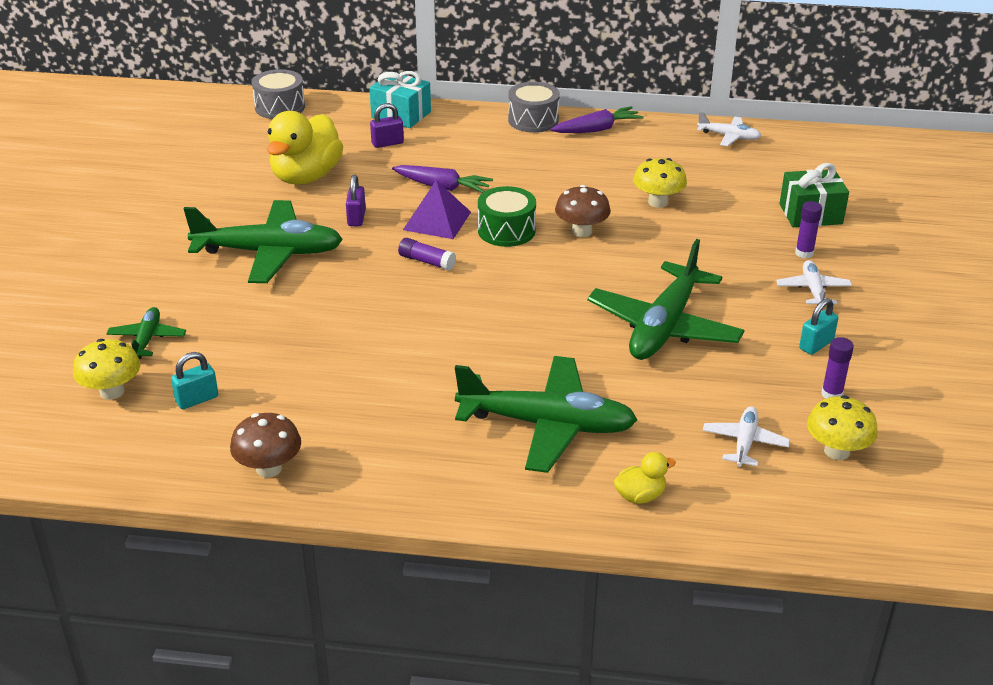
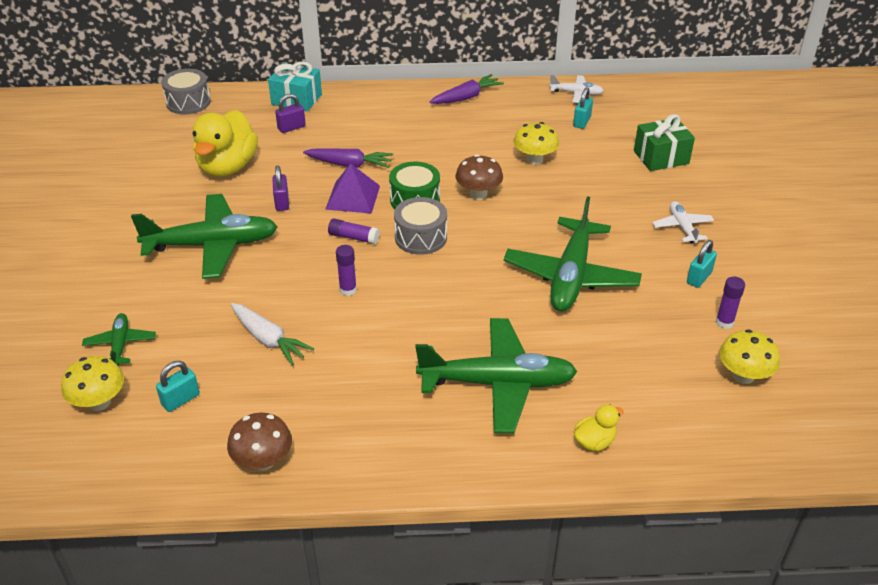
camera: 10 degrees left, 5 degrees up
(305, 352) = (268, 339): none -> white carrot
(533, 120) = (411, 94): grey drum -> grey drum (420, 237)
(726, 167) = (582, 122): none -> turquoise padlock
(744, 442) = (666, 378): white plane -> none
(804, 253) = (666, 194): purple glue stick -> purple glue stick (348, 290)

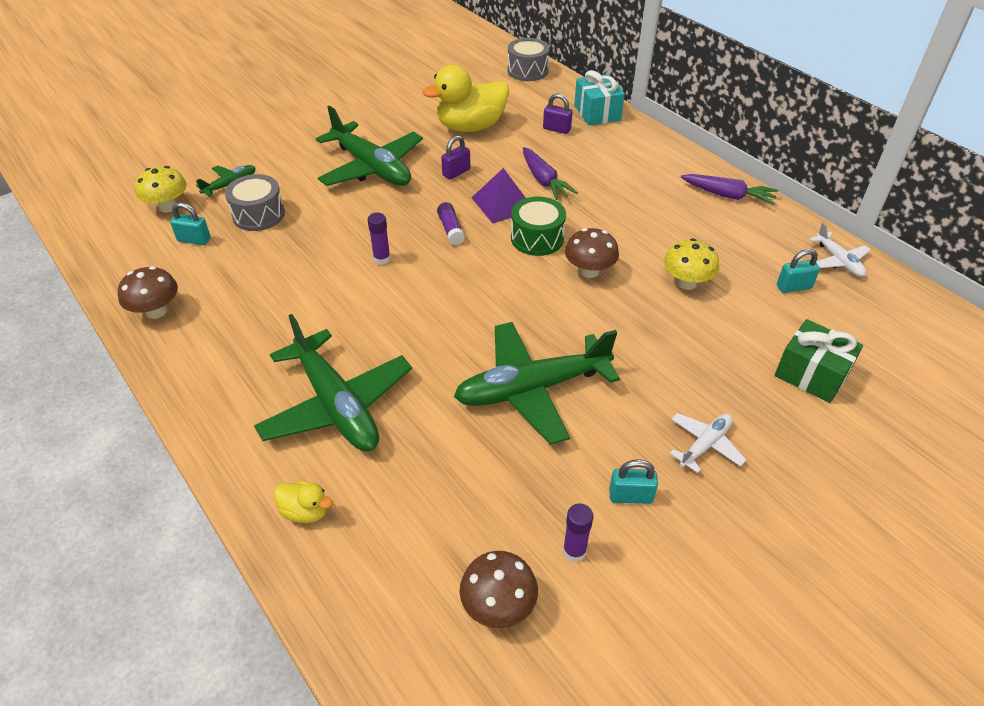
camera: 55 degrees right, 5 degrees up
(268, 339) = (289, 248): white carrot -> none
(420, 237) = (489, 266): grey drum -> grey drum (258, 214)
(743, 375) = (498, 605): yellow mushroom -> brown mushroom

